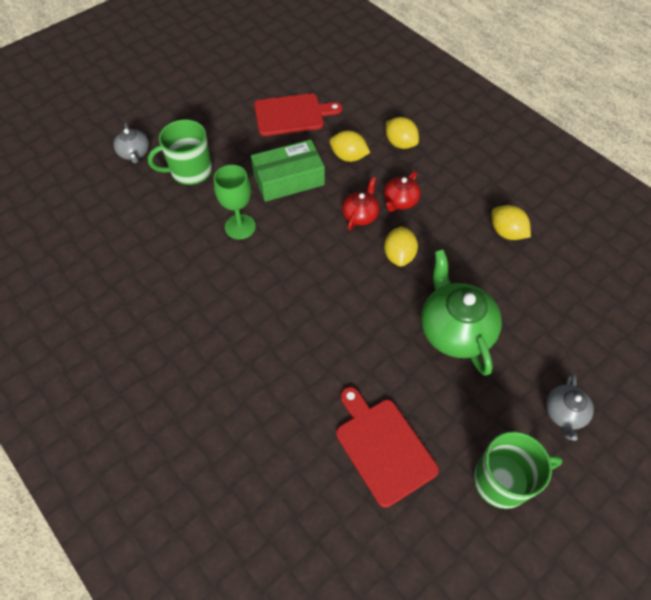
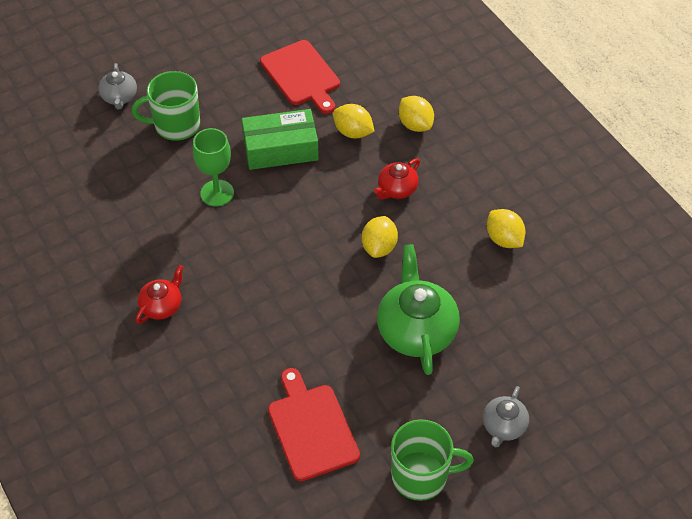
camera: 10 degrees right, 5 degrees down
(292, 115) = (301, 75): red cutting board -> red cutting board turned 60 degrees clockwise
(360, 215) = (349, 198): red teapot -> red teapot (162, 306)

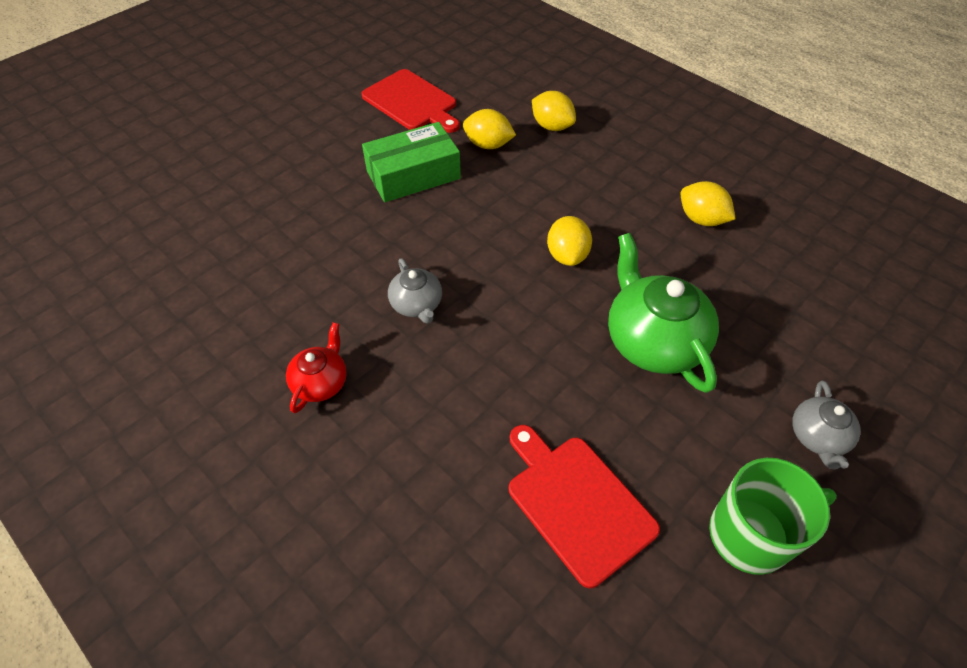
camera: 15 degrees left, 0 degrees up
(119, 97) = (209, 156): grey teapot -> grey teapot (417, 305)
(176, 125) = (283, 173): green mug -> none
(217, 193) = (353, 234): green goblet -> none
(396, 189) = (560, 191): red teapot -> none

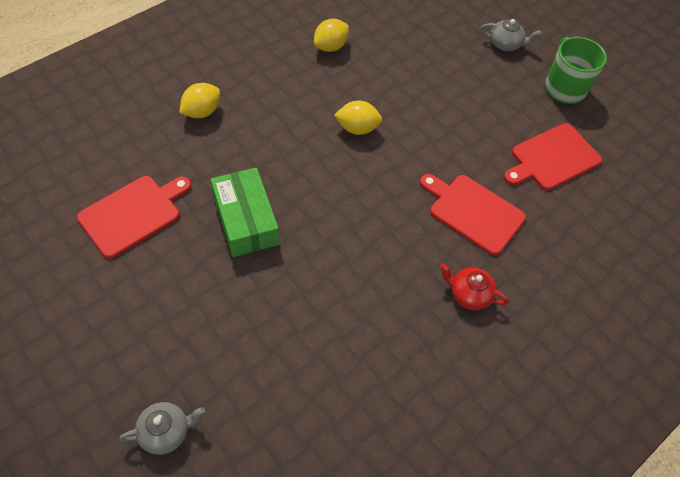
camera: 90 degrees left, 5 degrees up
(417, 305) = (398, 228): grey teapot -> grey teapot (166, 431)
(452, 387) = (473, 212): none -> red cutting board
(488, 145) = (216, 160): yellow lemon -> none
(653, 341) = (437, 98): green teapot -> none

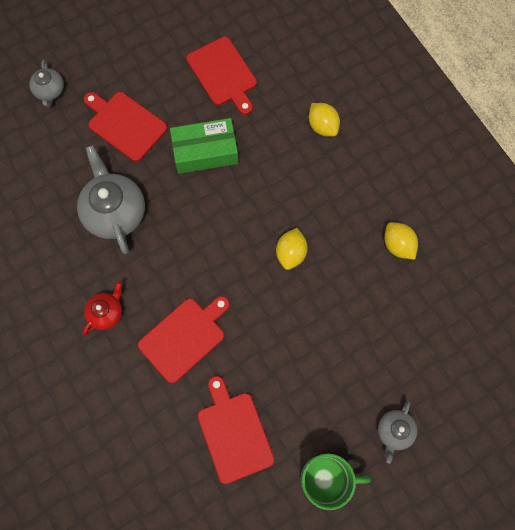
camera: 105 degrees right, 15 degrees up
(215, 317) = (125, 124): none -> red cutting board
(341, 307) = (115, 211): none -> grey teapot

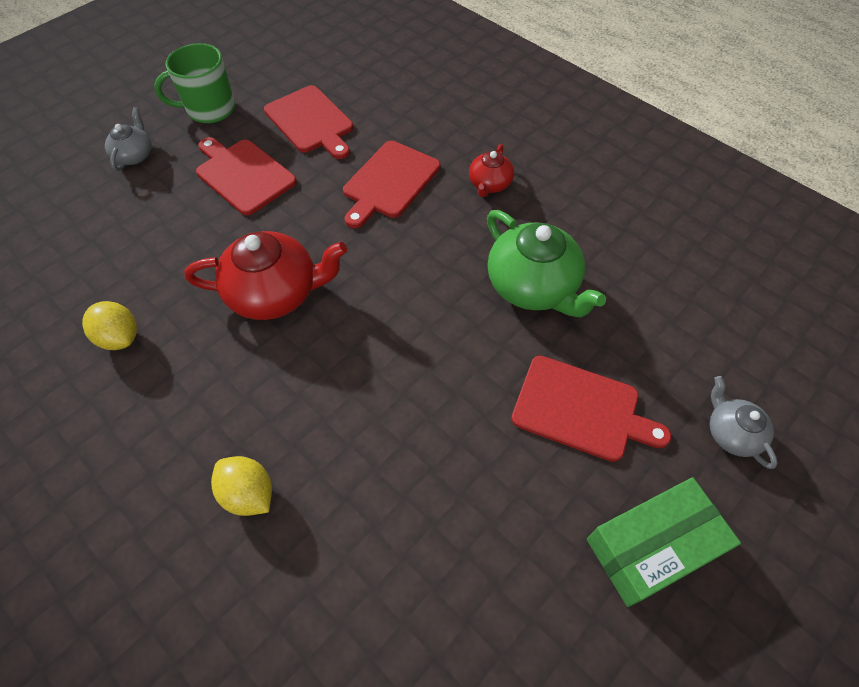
camera: 165 degrees right, 15 degrees down
(115, 211) = (533, 286): grey teapot -> green teapot
(205, 151) = (437, 399): green box -> green box (652, 546)
(223, 74) = (452, 550): red cutting board -> red cutting board (244, 175)
(291, 253) = (275, 293): yellow lemon -> red teapot

